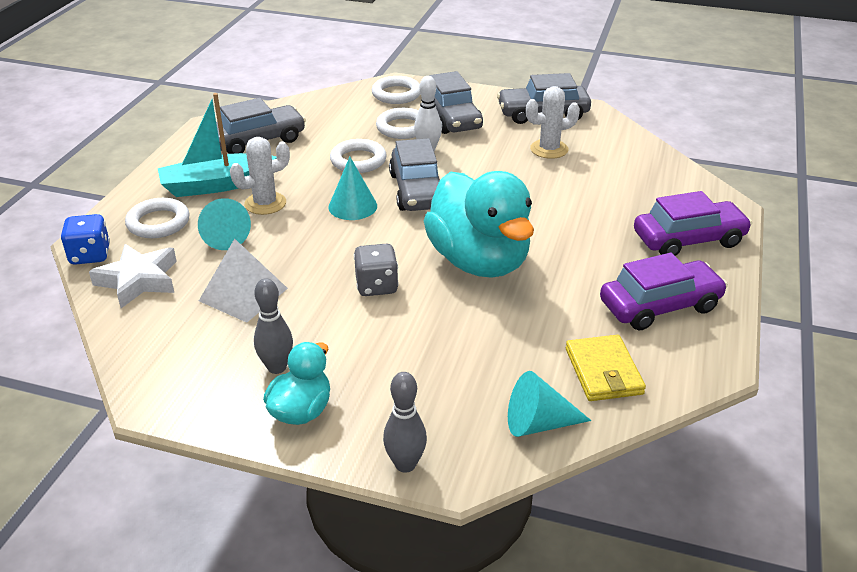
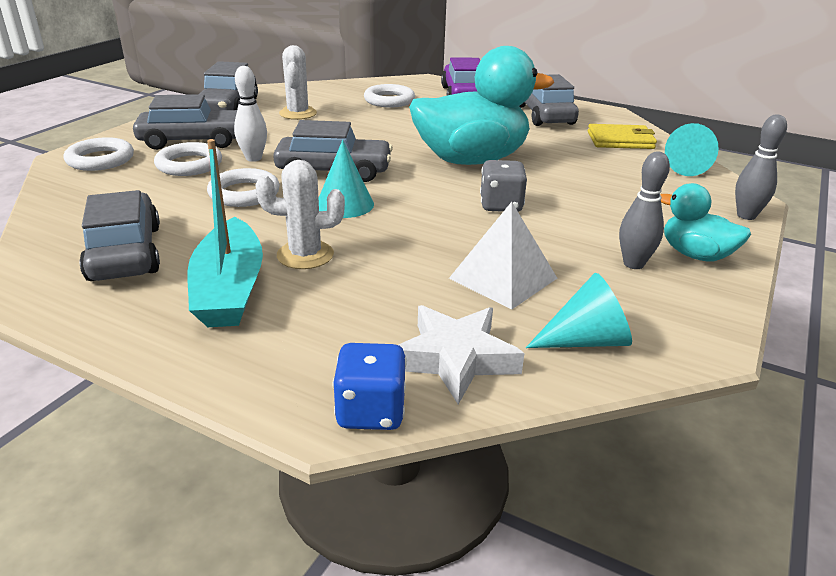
camera: 80 degrees left, 5 degrees down
(158, 223) = (306, 342): white ring -> white ring (389, 100)
(224, 236) = (371, 287): turquoise cone -> turquoise cone (586, 340)
(265, 203) = (305, 255): white cactus -> white cactus turned 75 degrees counterclockwise
(660, 306) = (544, 115): purple car -> grey car

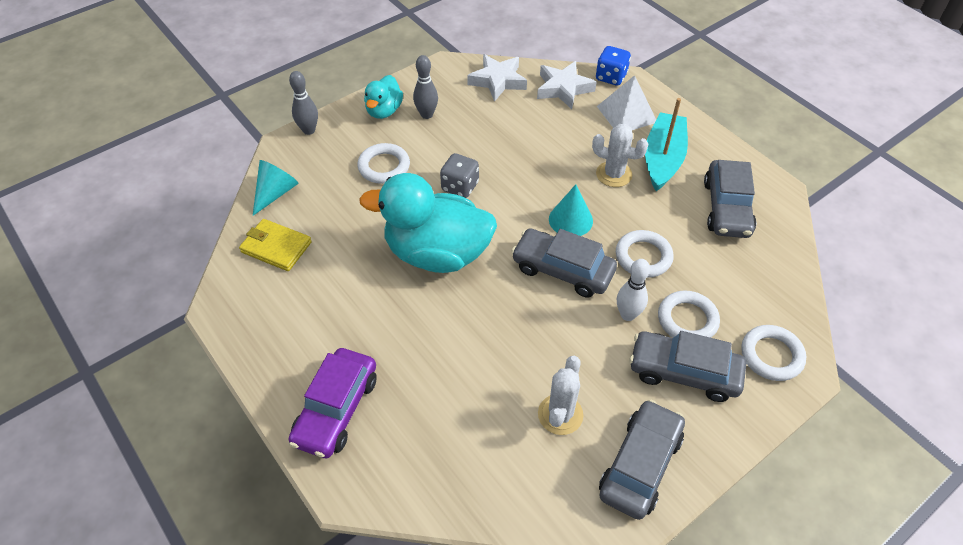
camera: 155 degrees left, 20 degrees up
(389, 100) = (436, 423): white ring -> white ring (384, 166)
(503, 278) = (508, 125): white pyramid -> white pyramid (627, 114)
(544, 115) = (293, 323): grey car -> none
(586, 340) = (498, 81): turquoise cone -> white star
(695, 255) = (384, 111): turquoise duck -> turquoise duck turned 45 degrees clockwise

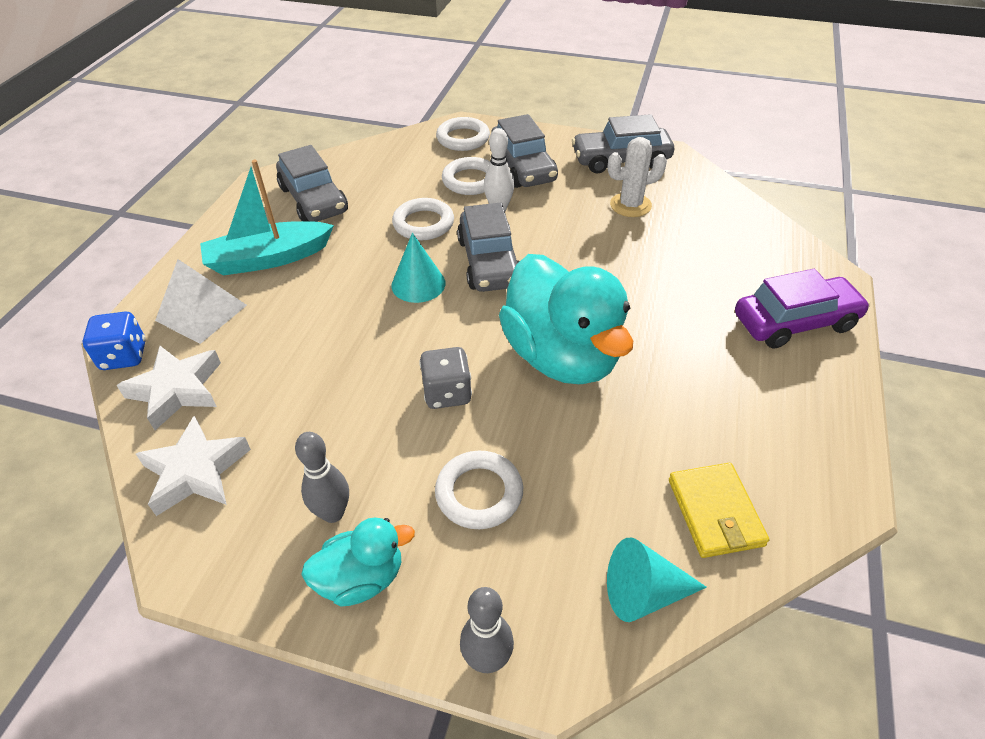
camera: 125 degrees left, 5 degrees down
(614, 174) = (321, 282): white cactus -> none
(727, 208) = (314, 200): grey car -> grey car turned 90 degrees clockwise

